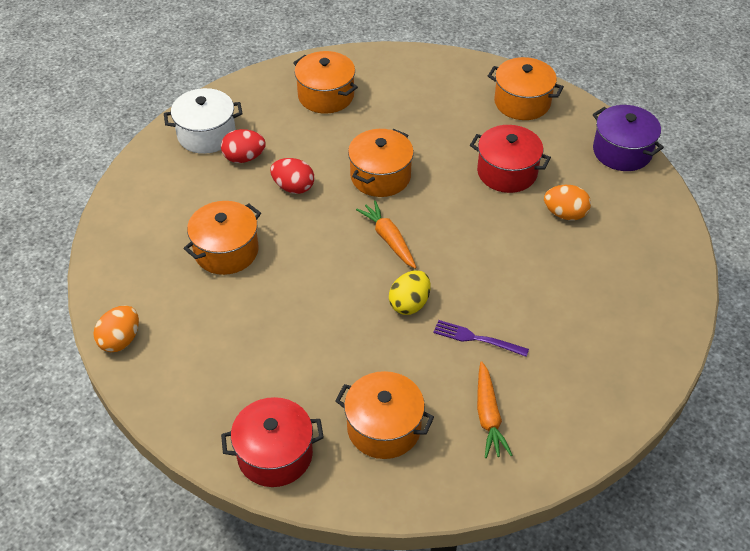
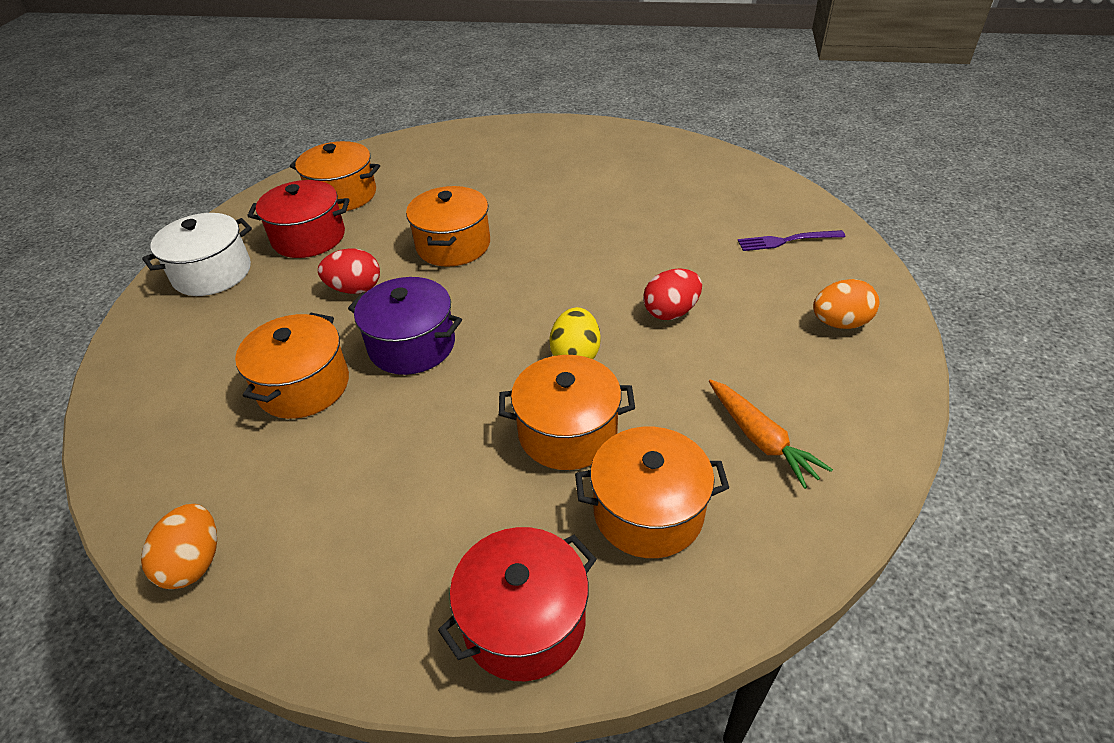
camera: 25 degrees left, 5 degrees down
(244, 158) = (275, 280): red egg -> red egg (671, 312)
(389, 239) = (504, 300): orange carrot -> none
(476, 338) = (679, 361): purple fork -> purple fork (786, 241)
(507, 172) = (587, 198): red pot -> red pot (309, 237)
(522, 102) = (557, 141): orange pot -> orange pot (567, 432)
(565, 214) = (674, 214): orange egg -> orange egg (839, 323)
(622, 151) = (683, 149): purple pot -> purple pot (412, 345)

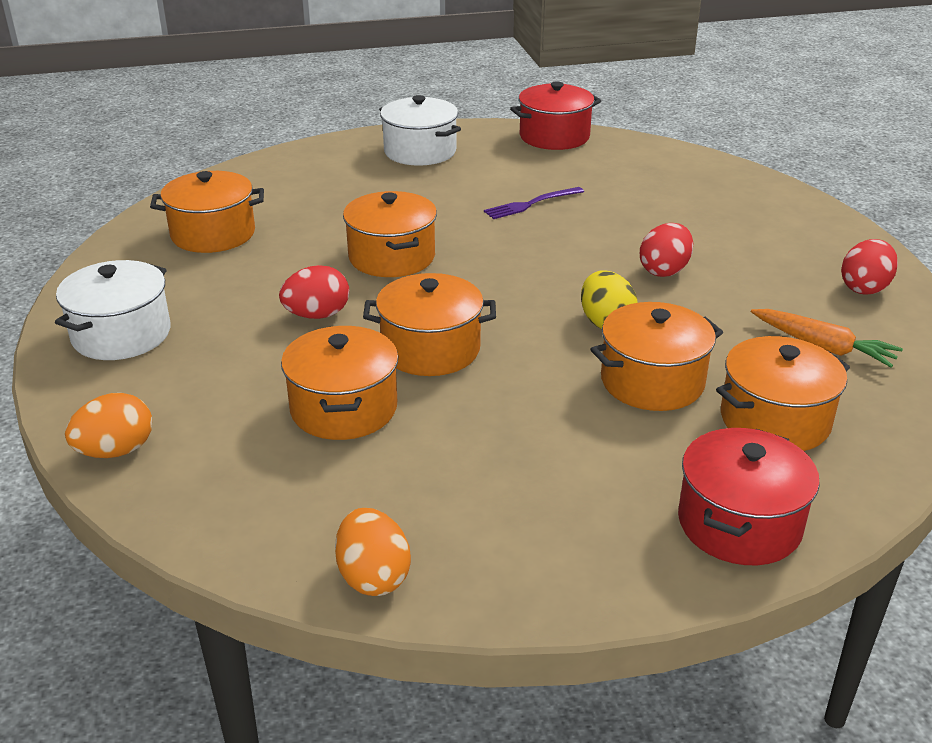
camera: 25 degrees left, 10 degrees down
(309, 237) = (212, 280): red pot -> red pot (554, 137)
(412, 345) = (430, 349): purple pot -> orange pot
(555, 145) = (420, 151): none -> white pot
(786, 241) = (720, 196): purple fork -> purple fork (531, 204)
(839, 323) = (817, 250): orange egg -> orange egg (116, 451)
(857, 380) = (864, 288): none -> red egg

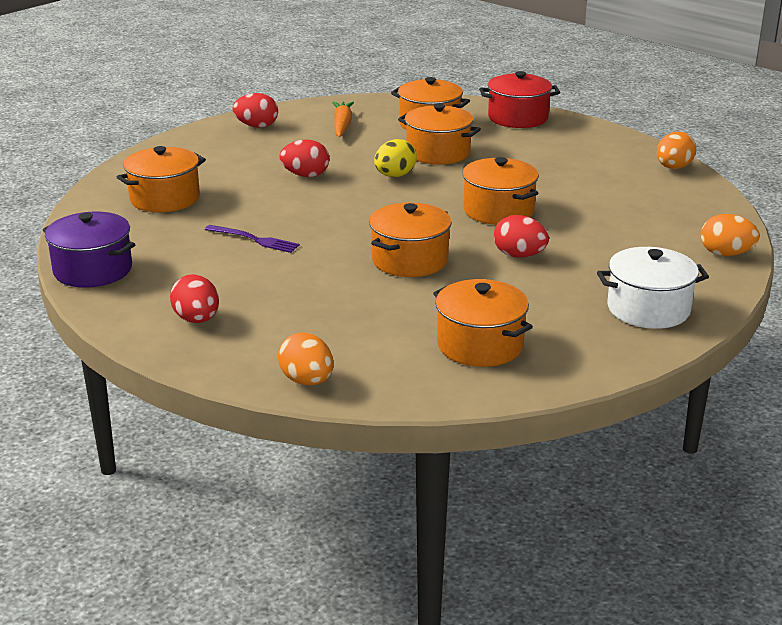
camera: 125 degrees left, 5 degrees down
(279, 163) = (307, 381): none -> orange egg
(344, 408) = (588, 213): orange pot -> orange pot (165, 198)
(420, 151) = (197, 320): white pot -> red egg
(554, 137) = (93, 270): red pot -> purple pot

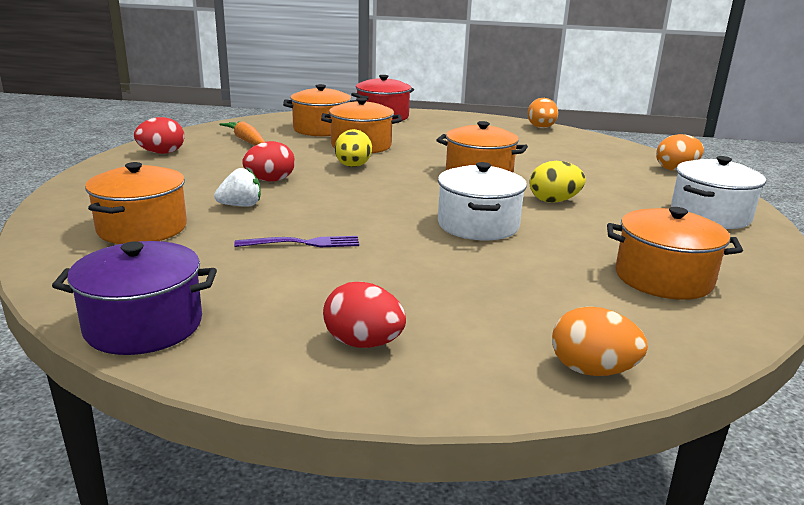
camera: 35 degrees left, 5 degrees down
(253, 195) = (241, 206): none -> white strawberry
(410, 260) = (478, 225): orange pot -> white pot
(519, 255) = (554, 201): red egg -> yellow egg

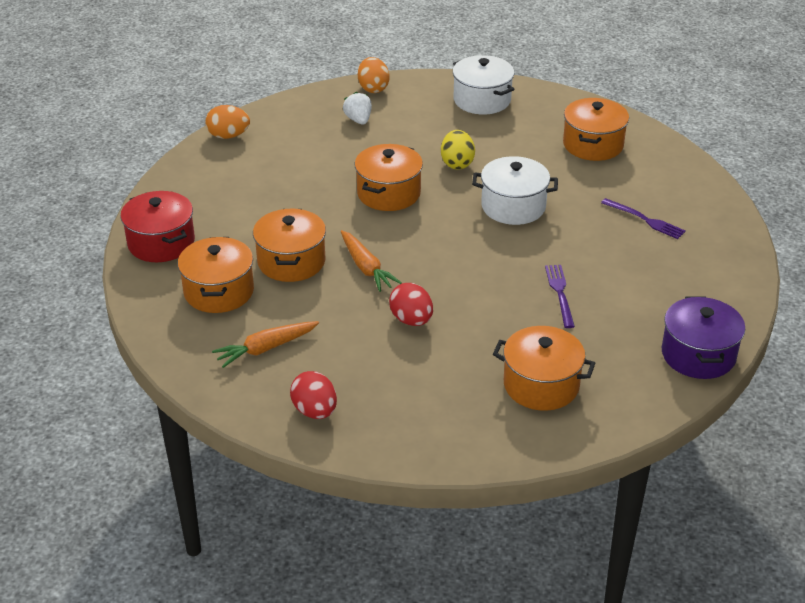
camera: 85 degrees left, 15 degrees up
(241, 206) = (482, 333): white strawberry -> white strawberry (358, 120)
(353, 166) = (366, 268): yellow egg -> orange carrot
(363, 343) = (698, 265): red egg -> none
(478, 307) = (645, 220): none -> purple fork
(592, 370) = (706, 191): orange egg -> none

